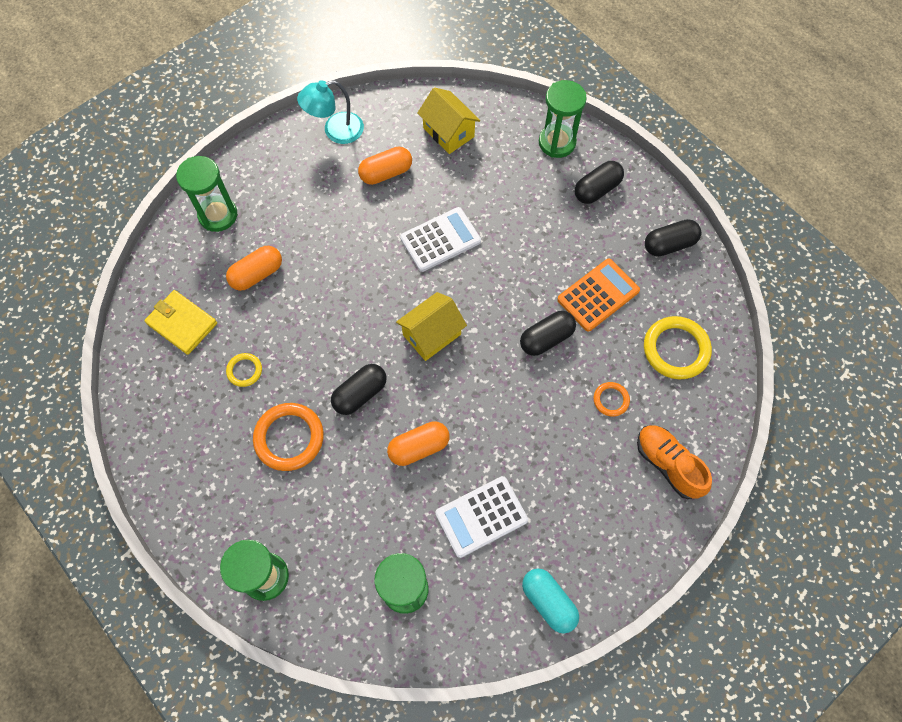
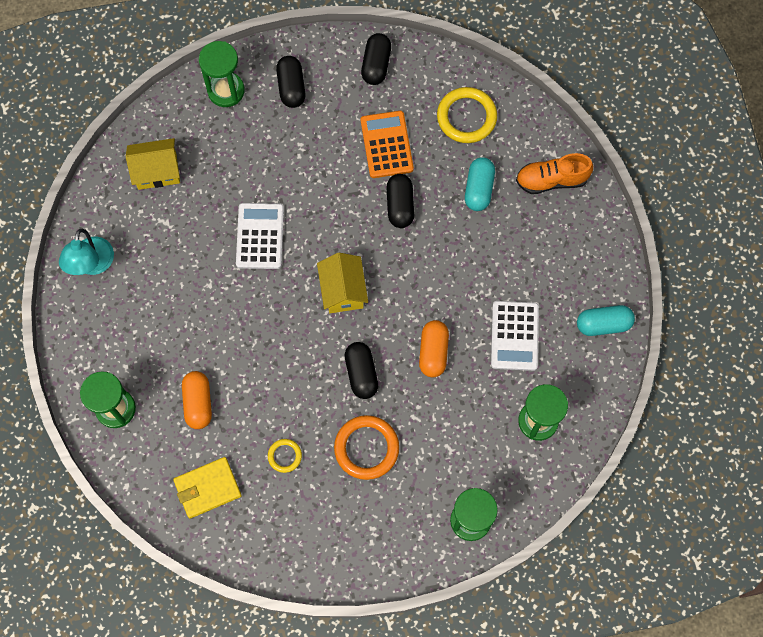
camera: 60 degrees left, 5 degrees up
(386, 173) = (165, 245): orange capsule -> none
(611, 400) = (478, 189): orange ring -> turquoise capsule

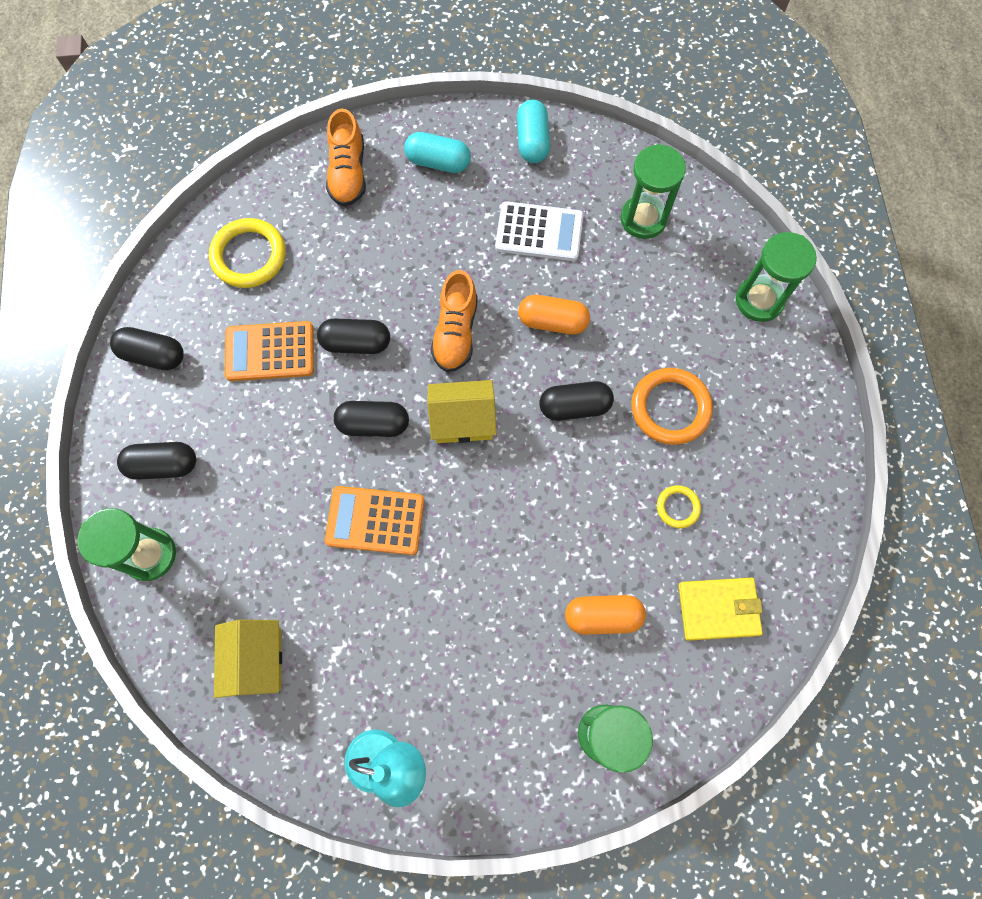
camera: 85 degrees left, 0 degrees up
(207, 488) = (718, 609): yellow wallet -> yellow wallet turned 75 degrees counterclockwise
(260, 236) = (375, 520): white calculator -> orange calculator
(334, 226) = (373, 424): none -> black capsule
(416, 278) = (455, 332): none -> orange shoe
(478, 189) = (347, 252): turquoise capsule -> turquoise capsule (438, 162)

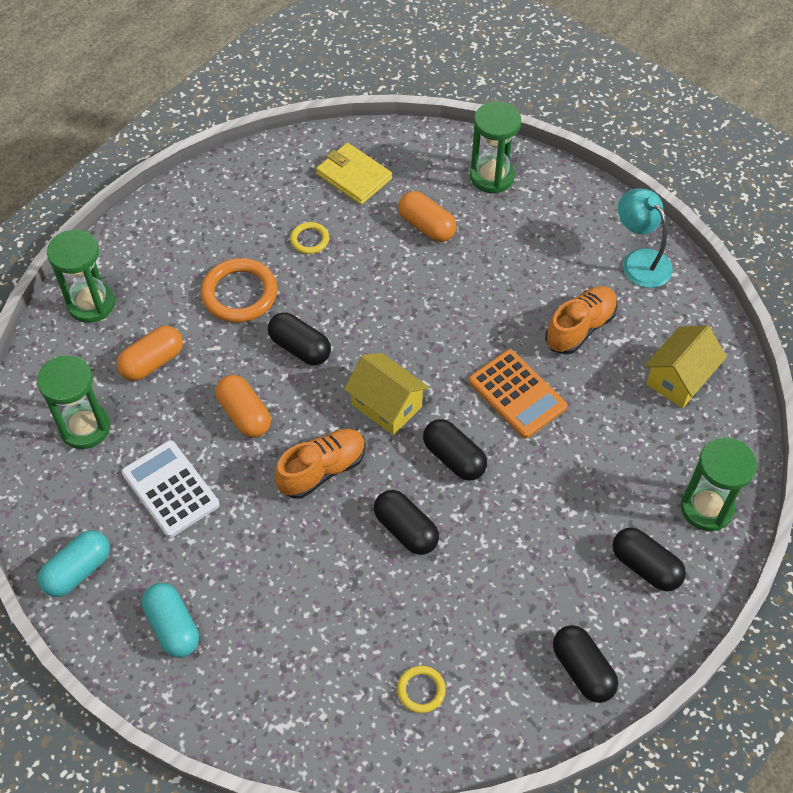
camera: 135 degrees left, 15 degrees down
(249, 256) = (421, 690): yellow ring -> yellow ring, size x0.53
(270, 351) = (481, 584): orange calculator -> none
(348, 173) = (257, 691): orange shoe -> orange shoe (580, 328)
(660, 300) = (152, 362): none -> orange capsule

